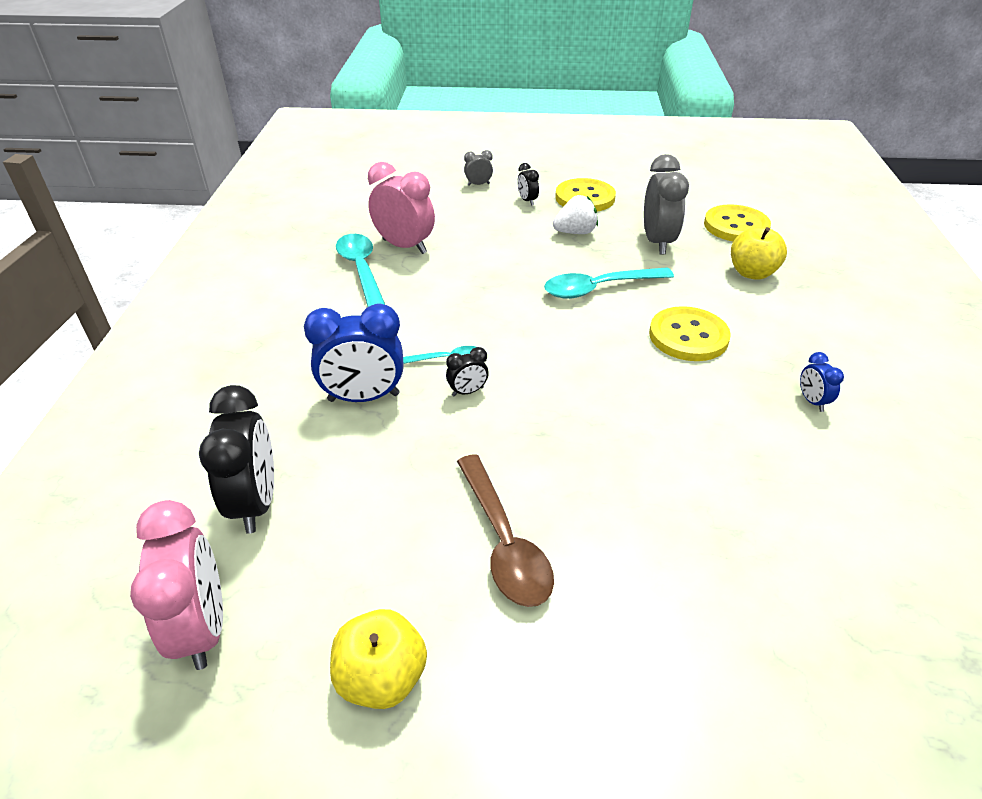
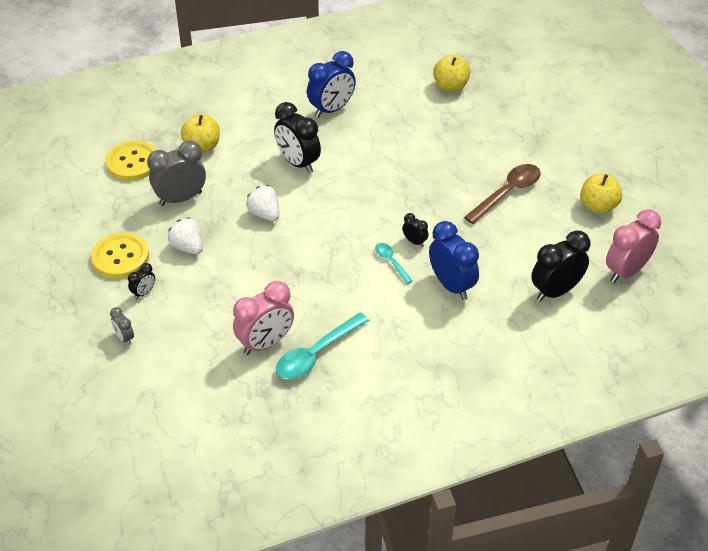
camera: 115 degrees left, 5 degrees up
(404, 246) = (265, 343): pink clock -> pink clock turned 135 degrees counterclockwise
(599, 288) = (265, 214): turquoise spoon -> white strawberry
(688, 336) = (298, 163): yellow button -> black clock
(812, 401) = (331, 109): blue clock -> blue clock, size x2.09
(866, 591) = (450, 86): none -> yellow apple

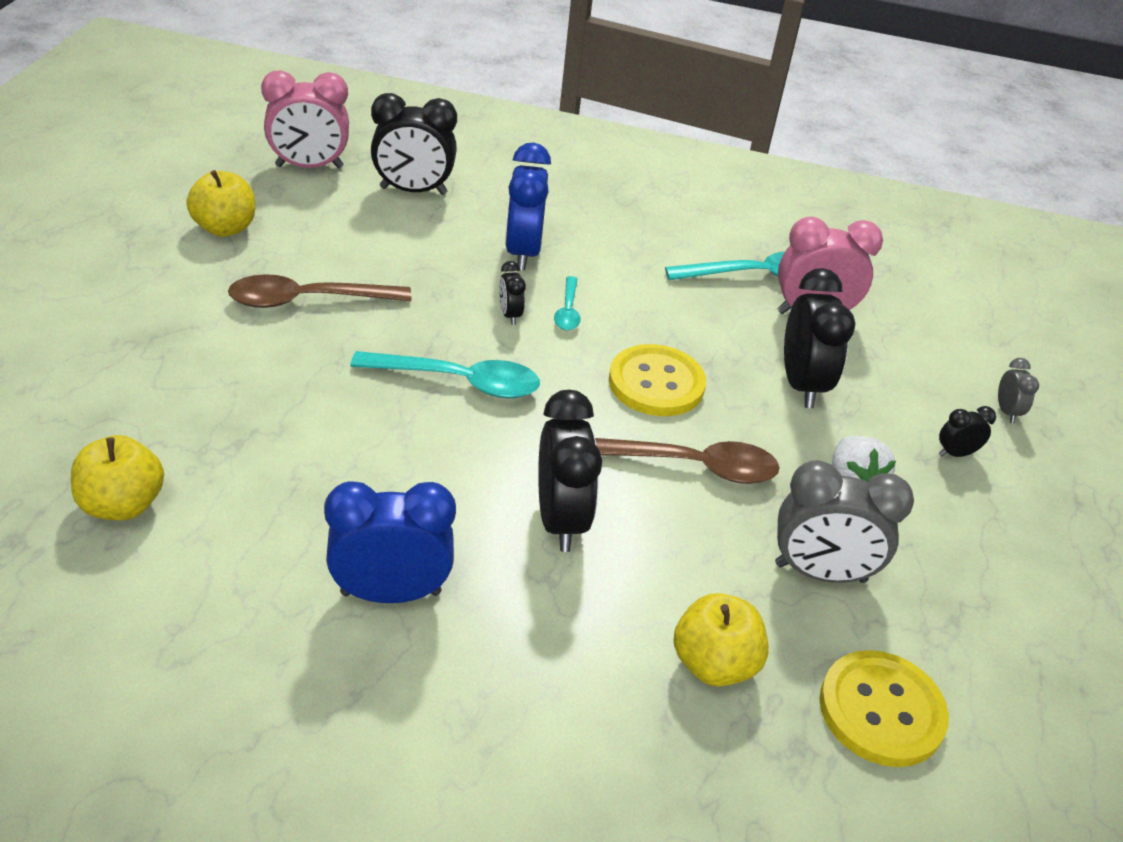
camera: 150 degrees left, 5 degrees down
(120, 257) = (975, 526): yellow button -> yellow button (656, 383)
(242, 289) = (801, 385): none -> black clock
(265, 214) = (690, 466): white strawberry -> brown spoon
(397, 194) = (458, 381): none -> turquoise spoon

